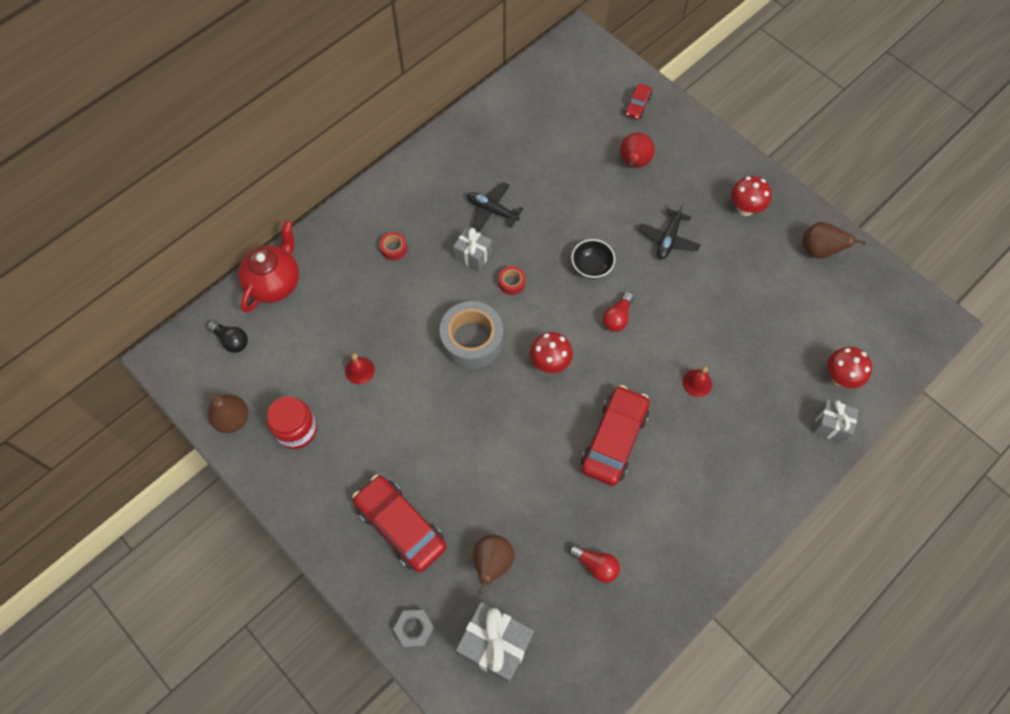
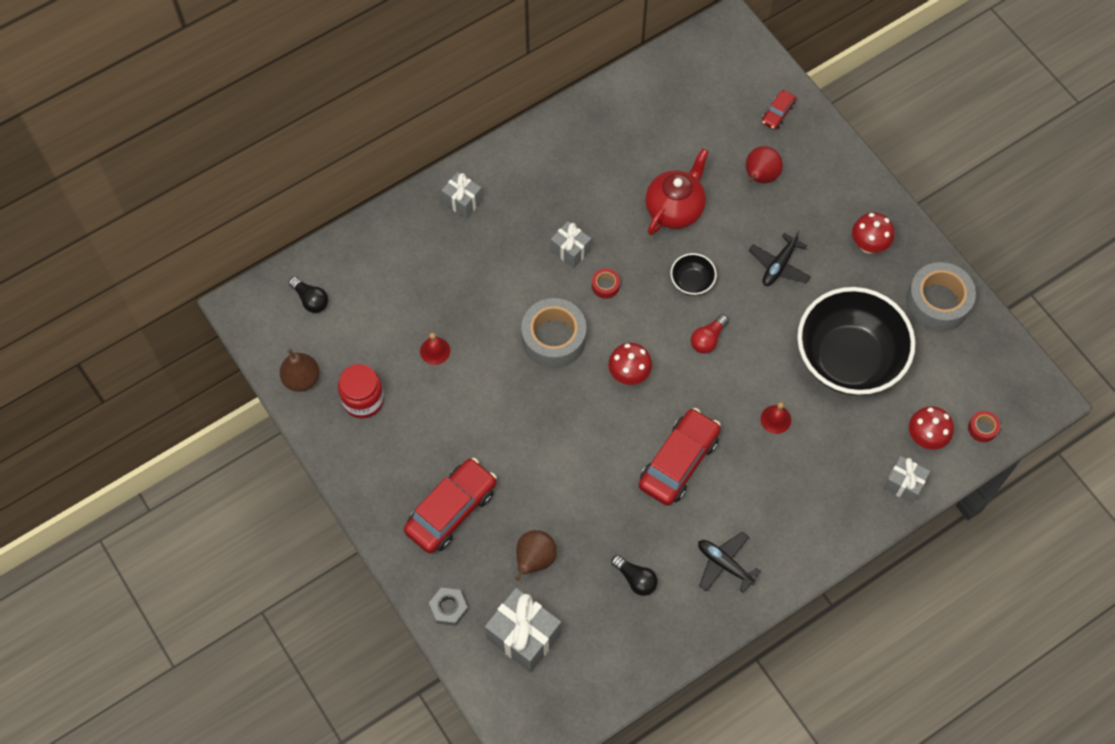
camera: 10 degrees right, 0 degrees up
(275, 282) = (362, 247): red teapot -> red teapot (675, 208)
(364, 226) = (462, 201): none -> grey gift
(394, 249) = (489, 230): red tape -> red tape (982, 428)
(400, 526) = (451, 510): red car -> red car turned 75 degrees clockwise
(492, 210) = (599, 205): black plane -> black plane (724, 564)
(596, 565) = (635, 579): red light bulb -> black light bulb
(751, 315) = (848, 359): none -> black bowl
(819, 250) = (937, 302): brown pear -> grey tape

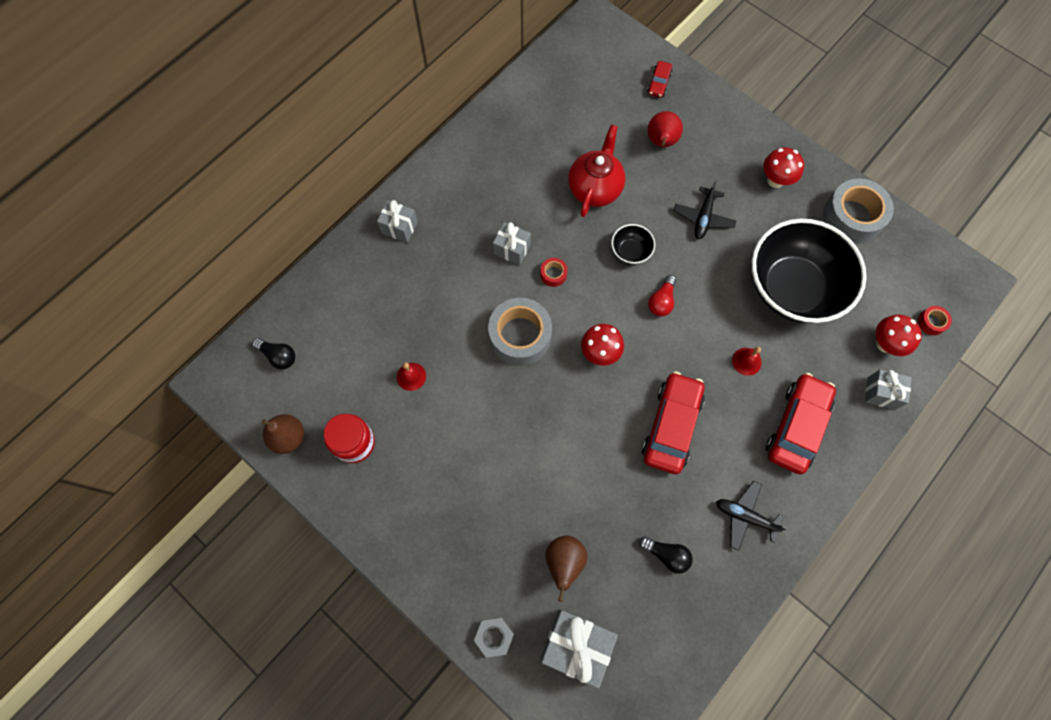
camera: 15 degrees left, 5 degrees up
(451, 510) = (469, 533): red car -> red car (796, 426)

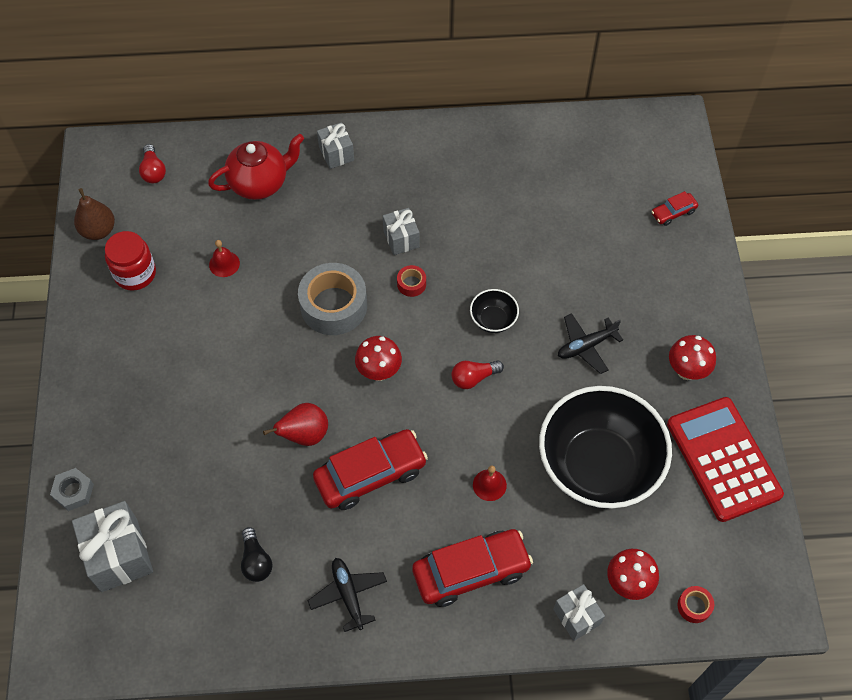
camera: 45 degrees right, 10 degrees down
(279, 356) = (153, 171): black light bulb -> red light bulb
(564, 562) = (178, 491): brown pear -> none
(595, 188) = (521, 249): red teapot -> red teapot (260, 183)
(661, 142) = (619, 259): red pear -> red pear (304, 435)
(852, 217) = (723, 459): grey tape -> red calculator

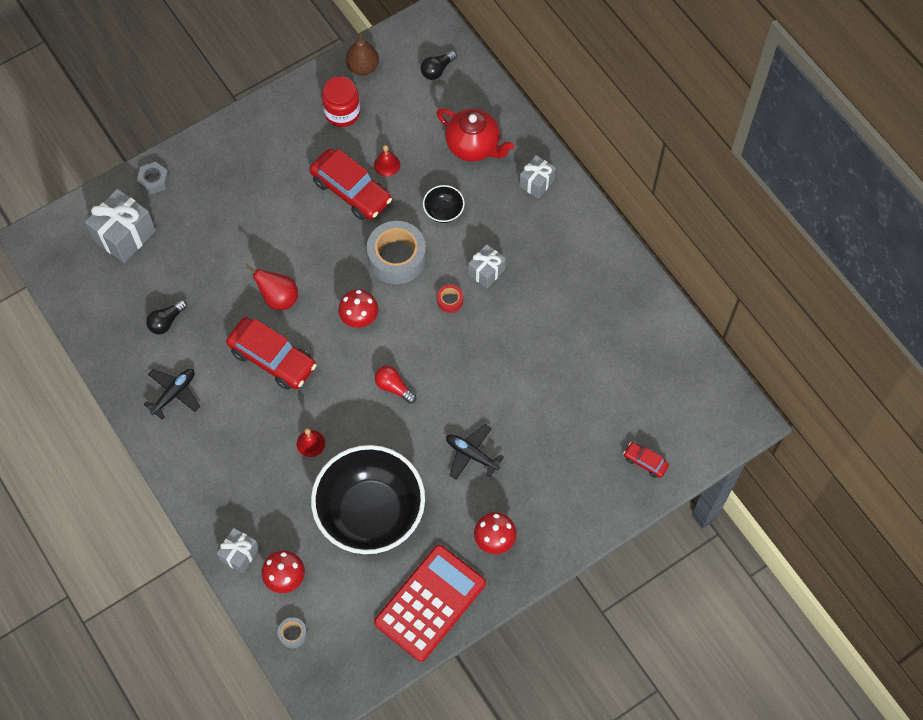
camera: 60 degrees right, 5 degrees up
(153, 171) = (437, 70): red light bulb -> black light bulb
(471, 571) = (235, 465): red car -> red car (351, 191)
(493, 320) = (454, 375): black bowl -> black bowl (443, 211)
(694, 606) = (293, 634): red tape -> grey tape

